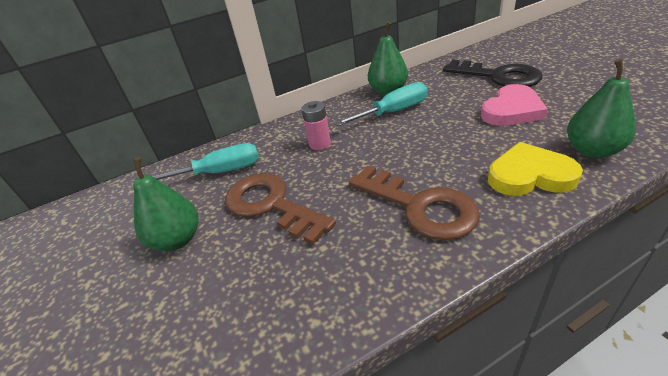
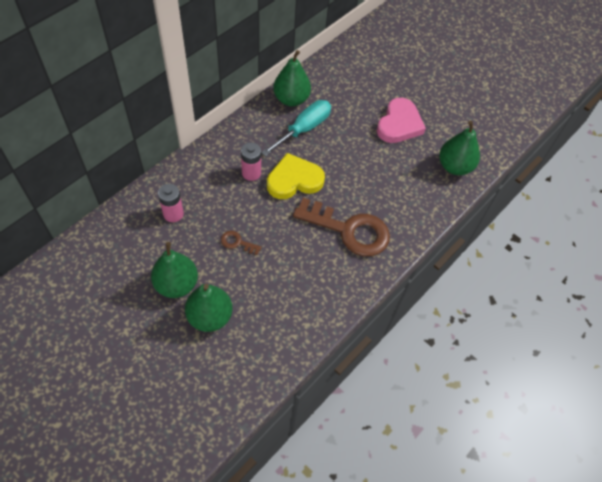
camera: 30 degrees left, 20 degrees up
(190, 284) = (210, 316): none -> green pear
(220, 172) = (173, 214): turquoise screwdriver -> pink battery
(271, 205) = (237, 243): brown key -> brown key, size x0.41
(498, 76) = (384, 78): black key -> none
(529, 175) = (416, 194): yellow heart -> yellow heart (294, 180)

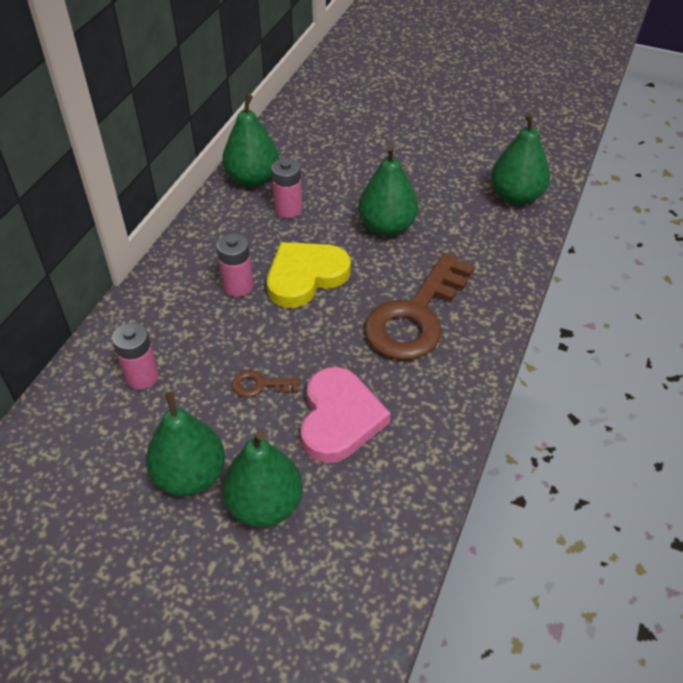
camera: 15 degrees left, 10 degrees down
(304, 129) = (288, 209): turquoise screwdriver -> pink battery
(349, 230) = (416, 316): brown key -> brown key turned 120 degrees clockwise
(360, 161) = (387, 226): none -> green pear
(399, 124) = (416, 168): pink heart -> pink heart (339, 419)

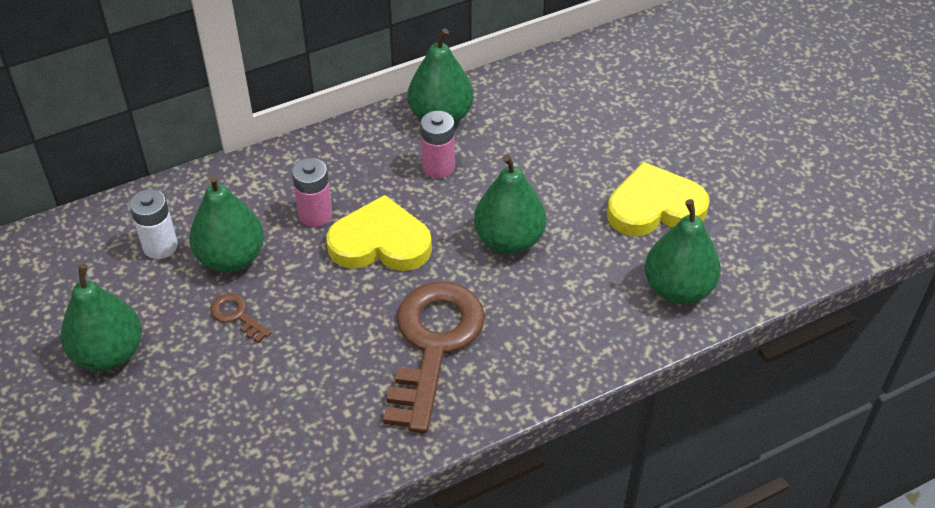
camera: 40 degrees right, 0 degrees up
(142, 376) = (160, 246): pink battery -> white battery
(265, 505) = (133, 417): green pear -> green pear (231, 258)
(339, 419) = (265, 390): pink heart -> none
(416, 316) = (433, 344): brown key -> brown key turned 120 degrees clockwise
(449, 159) = (654, 207): none -> yellow heart

